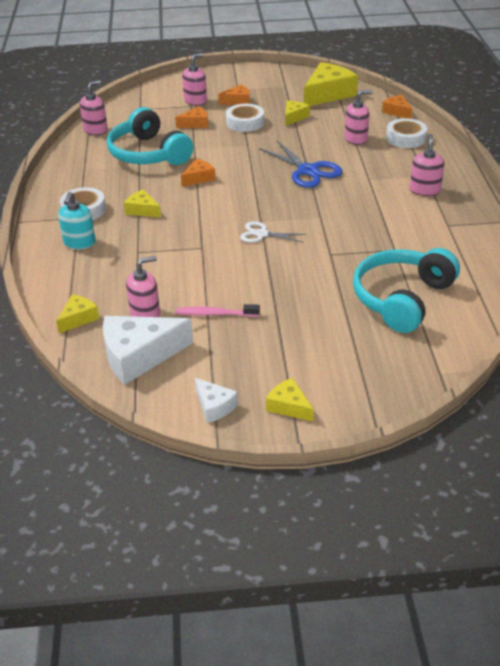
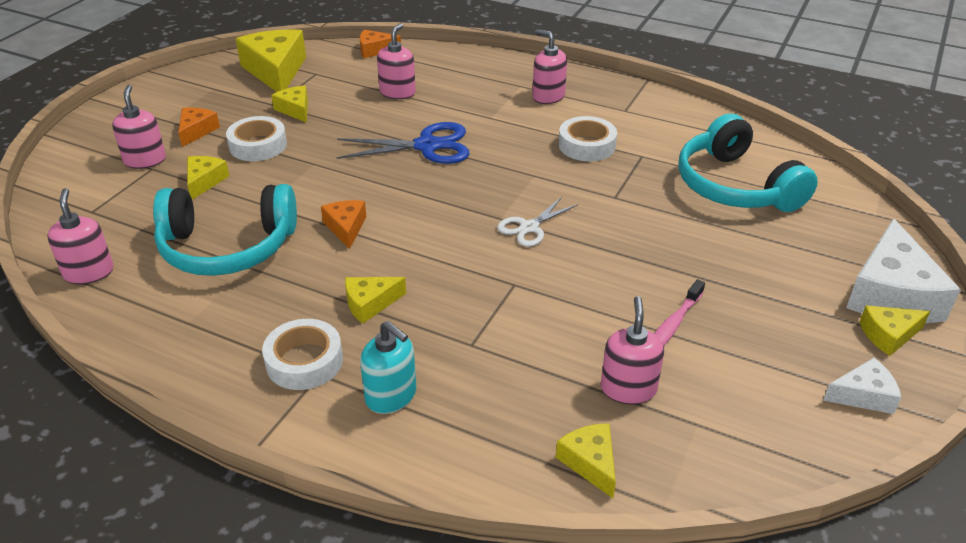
camera: 60 degrees left, 0 degrees up
(139, 356) = (721, 428): white cheese -> white cheese (891, 294)
(195, 123) = (204, 181): orange cheese -> yellow cheese
(406, 138) = (435, 67): white tape -> white tape (586, 145)

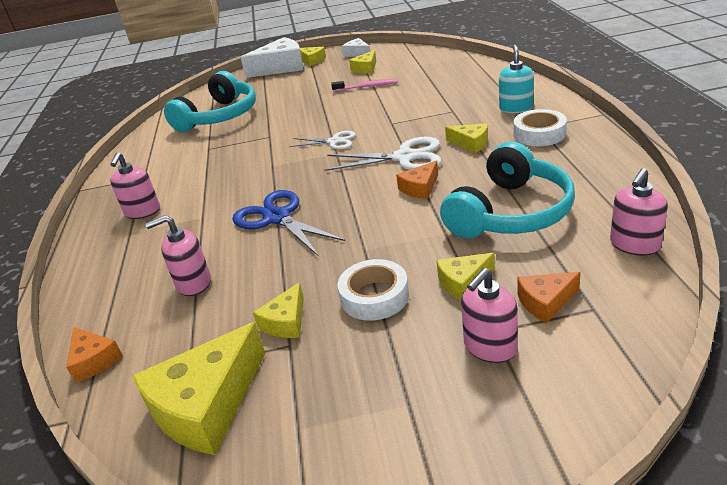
camera: 120 degrees left, 5 degrees down
(196, 131) = (400, 357): orange cheese -> orange cheese (545, 302)
(227, 247) = (510, 213): turquoise headphones -> turquoise headphones turned 75 degrees clockwise
(416, 249) = (405, 157): none -> white scissors
(586, 145) = (212, 167): white tape -> none
(590, 463) = (473, 68): yellow cheese -> yellow cheese (366, 68)
(628, 388) = (422, 78): pink soap dispenser -> none

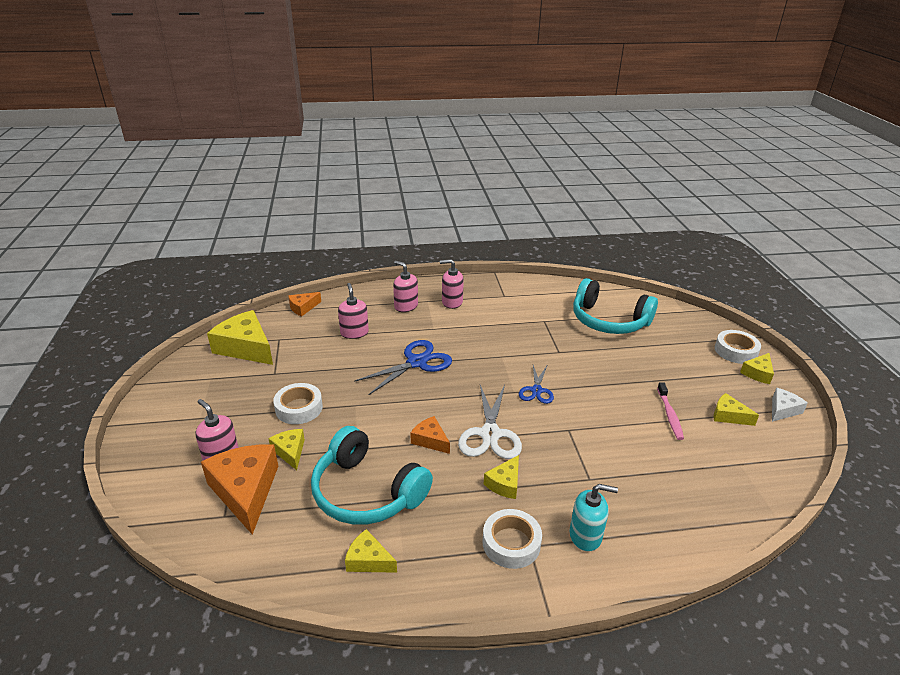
camera: 85 degrees right, 0 degrees up
(281, 67) = (735, 351): white cheese -> white tape
(286, 322) = (295, 371): yellow cheese -> yellow cheese (368, 560)
(334, 141) = (536, 390): white scissors -> blue scissors
(545, 302) = (245, 491): orange cheese -> orange cheese, size x1.93
(634, 245) = (282, 564): pink soap dispenser -> pink soap dispenser (406, 306)

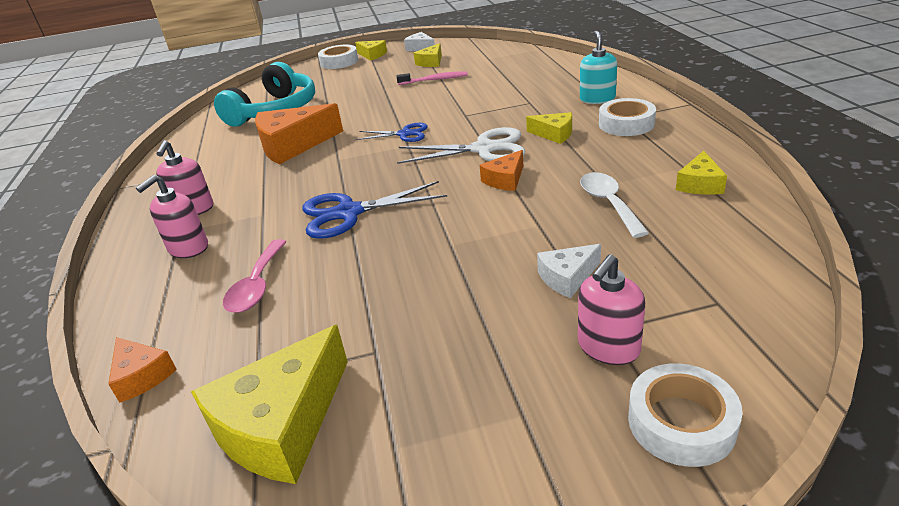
camera: 90 degrees left, 0 degrees up
(245, 491) = (663, 297): orange cheese -> orange cheese (293, 145)
(290, 452) = (567, 278): yellow cheese -> white cheese
(299, 408) = (468, 295): white tape -> white tape (681, 422)
(354, 333) = (257, 285): pink soap dispenser -> pink spoon
(366, 492) = (608, 203): turquoise headphones -> white spoon
(417, 362) = (348, 213): blue scissors -> blue scissors turned 60 degrees counterclockwise

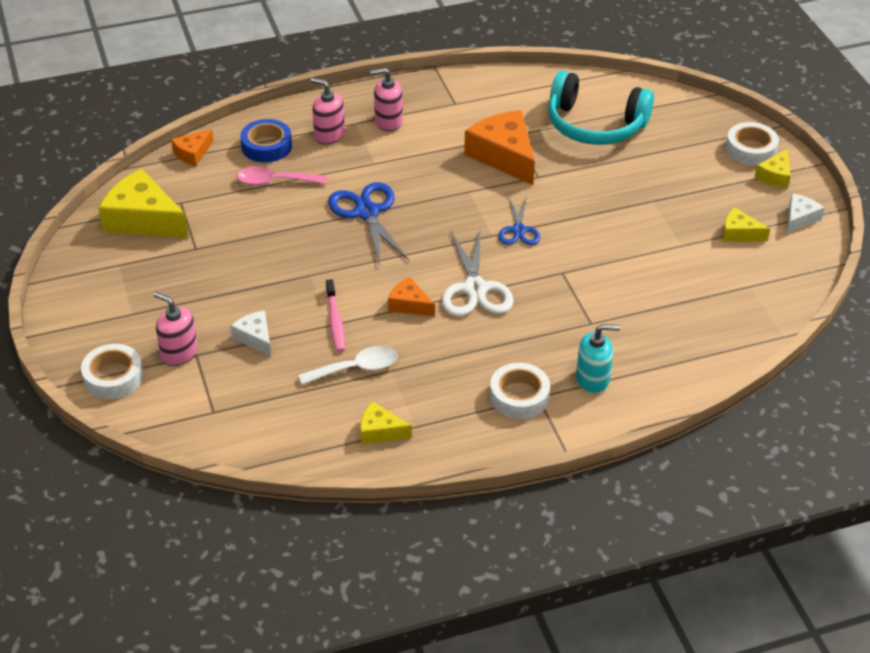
camera: 80 degrees right, 10 degrees up
(176, 298) = (266, 146): none -> blue tape
(434, 80) = (673, 241): pink toothbrush -> pink toothbrush (335, 321)
(554, 134) = (502, 340): yellow cheese -> none

